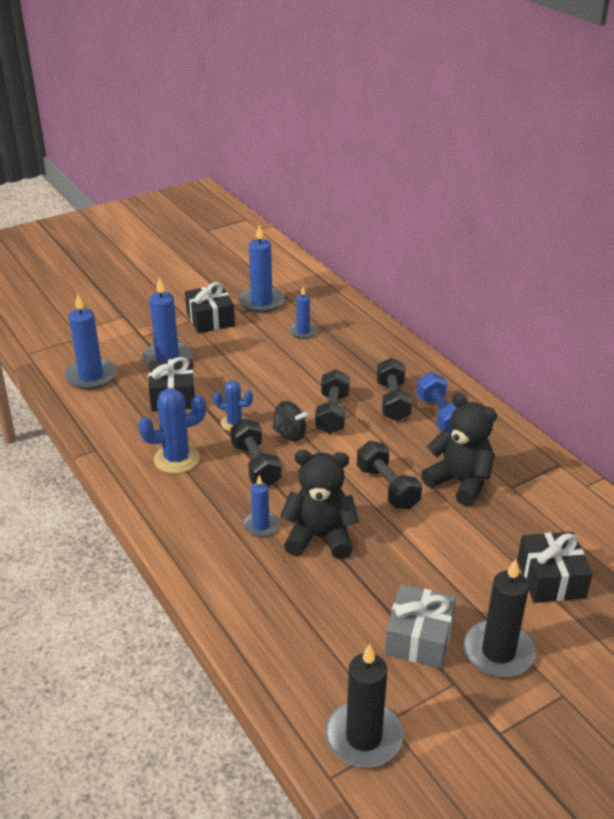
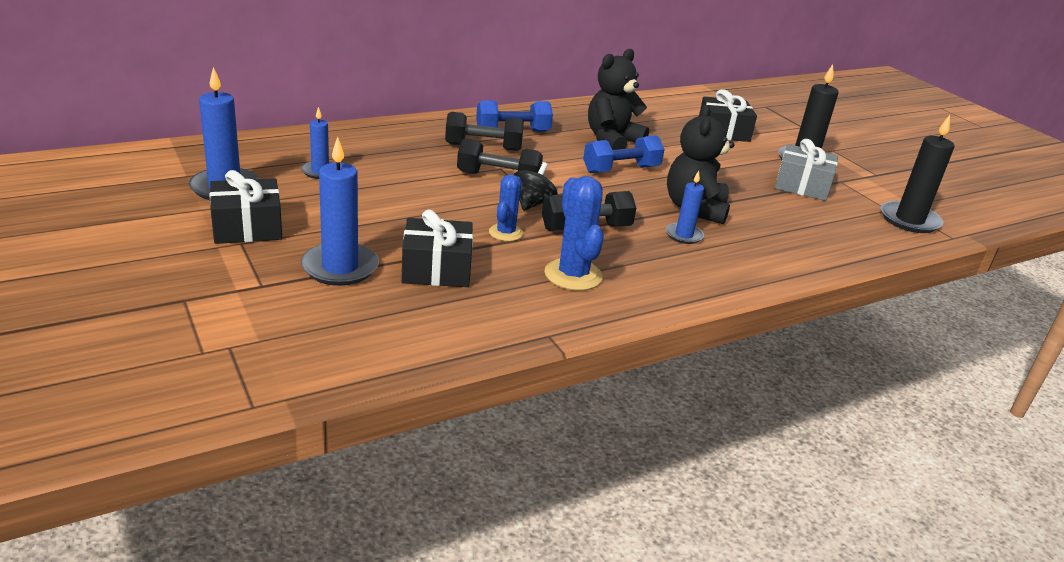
camera: 90 degrees left, 5 degrees down
(91, 376) = (360, 336): blue candle -> none
(387, 487) = (621, 170): black dumbbell -> blue dumbbell

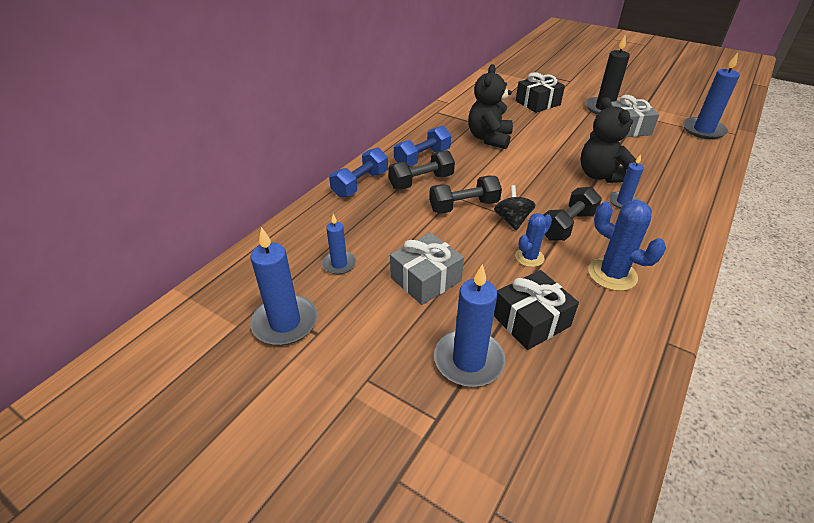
camera: 25 degrees left, 10 degrees up
(247, 227) = (352, 358): black gift -> none
(381, 209) = (426, 279): none -> grey gift
(505, 233) = (529, 257): blue cactus -> blue cactus turned 60 degrees clockwise
(621, 170) = (524, 162): blue dumbbell -> blue dumbbell (360, 184)
(909, 220) = (703, 130): black candle -> blue candle

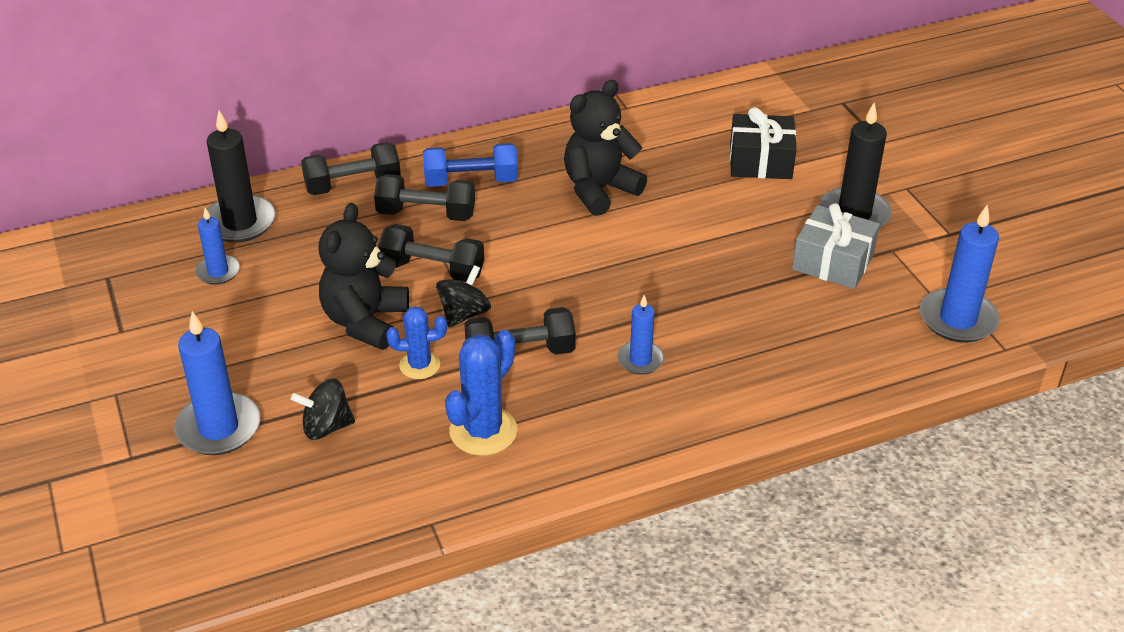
camera: 35 degrees right, 0 degrees up
(285, 322) = (106, 306): blue candle -> none
(317, 230) = (240, 222): none -> black candle
(360, 184) = (353, 185): blue dumbbell -> black dumbbell
(426, 279) = (280, 331): grey gift -> none
(531, 320) = (326, 427): black gift -> black spinning top
(601, 175) = (670, 312): black teddy bear -> black teddy bear (365, 321)
(612, 274) = (483, 431): blue cactus -> blue cactus turned 45 degrees clockwise

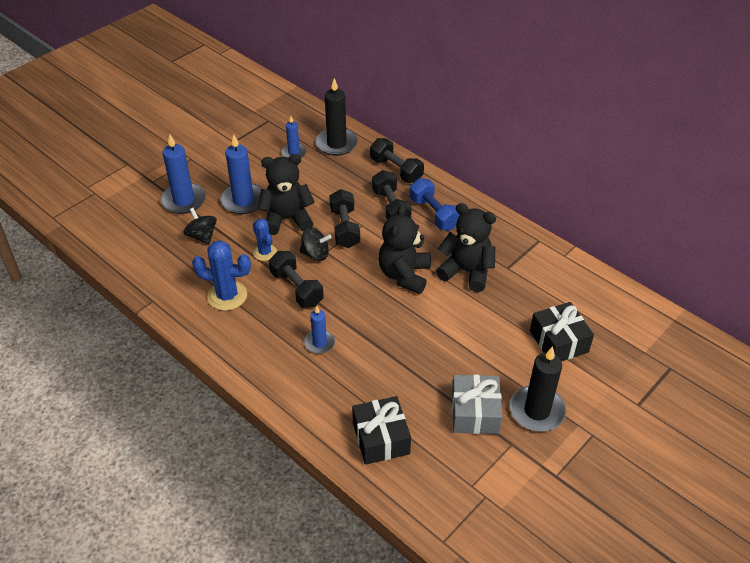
camera: 65 degrees right, 5 degrees up
(567, 244) = (404, 275): none -> black teddy bear
(834, 352) = (381, 438): none -> black gift
(957, 319) = (458, 503): blue candle -> blue candle (243, 201)

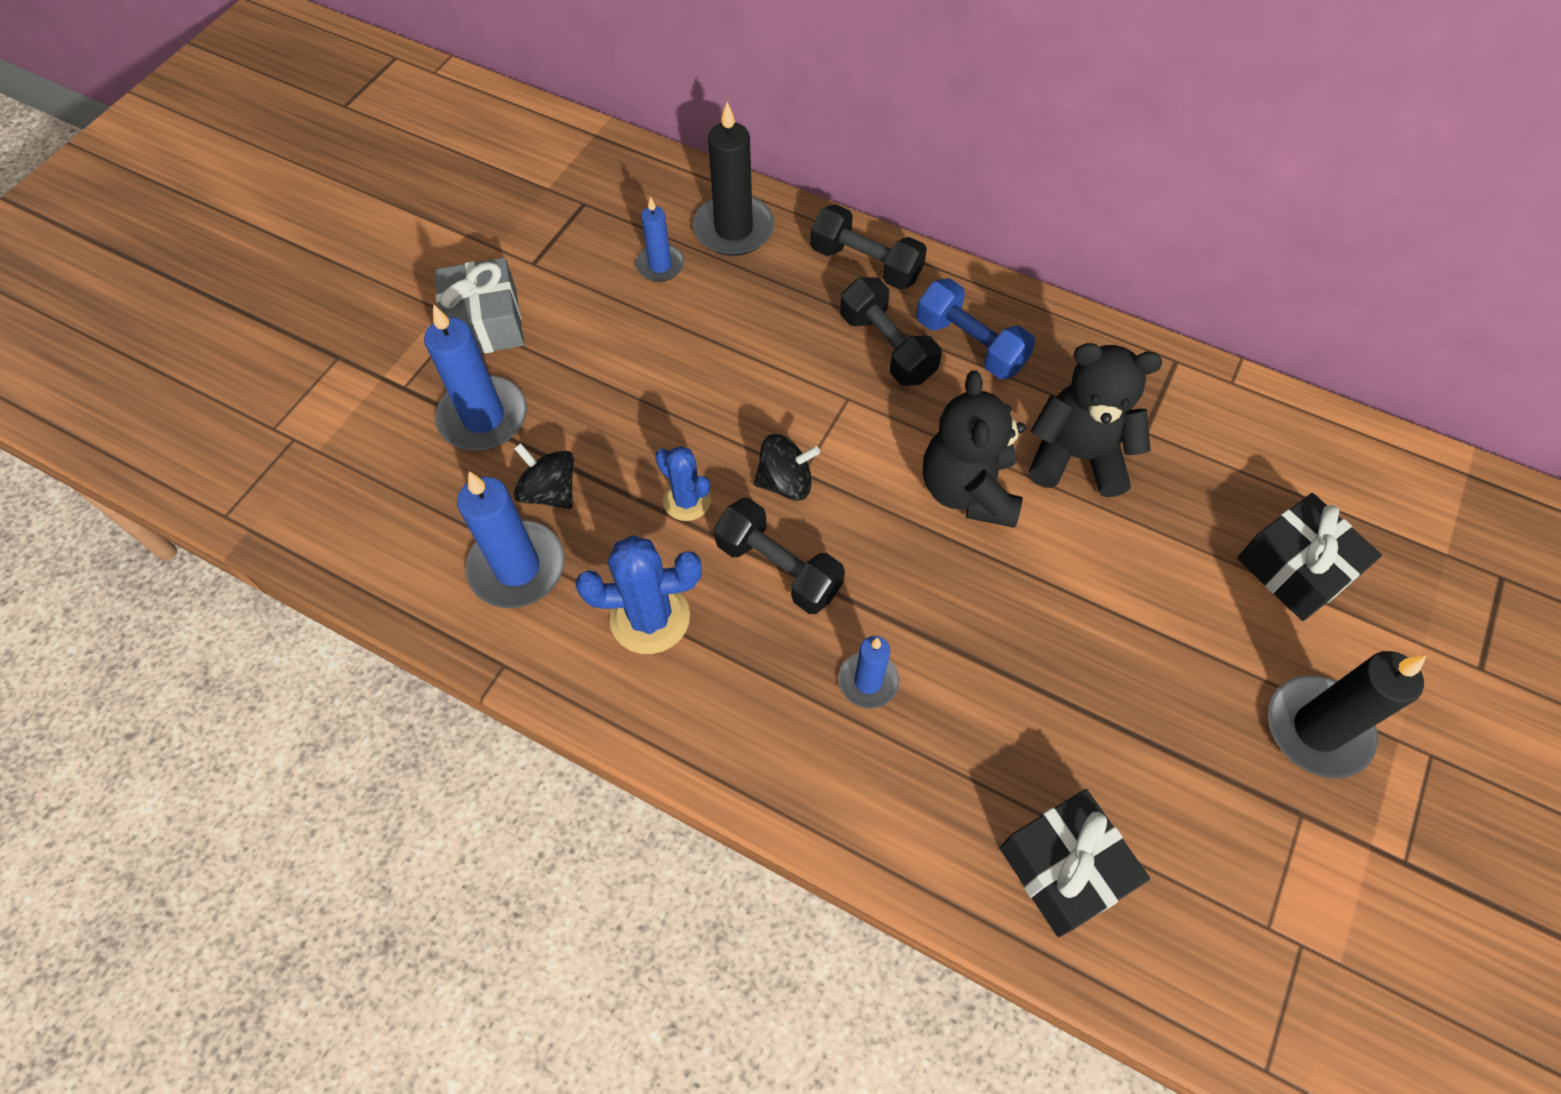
camera: 15 degrees left, 15 degrees up
(243, 201) = (602, 393): blue candle -> blue candle (517, 567)
(287, 219) = (702, 415): black teddy bear -> none
(345, 228) = (818, 411): black dumbbell -> none
(475, 413) = (1211, 763): grey gift -> grey gift (485, 323)

